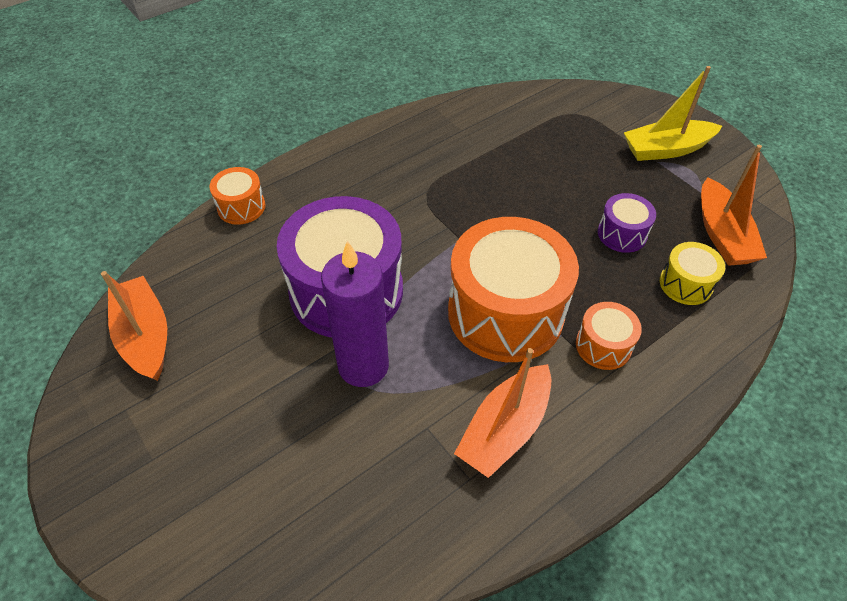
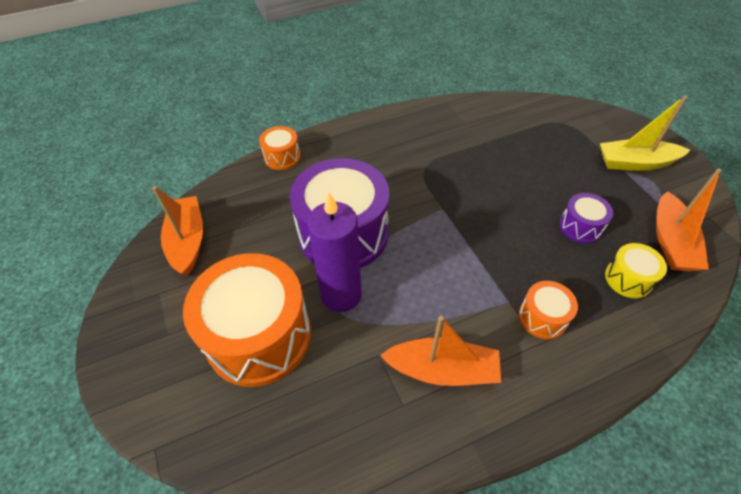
camera: 15 degrees right, 0 degrees up
(505, 312) = (465, 274): orange drum -> orange drum (259, 336)
(505, 429) = (442, 370): orange boat -> orange boat turned 135 degrees counterclockwise

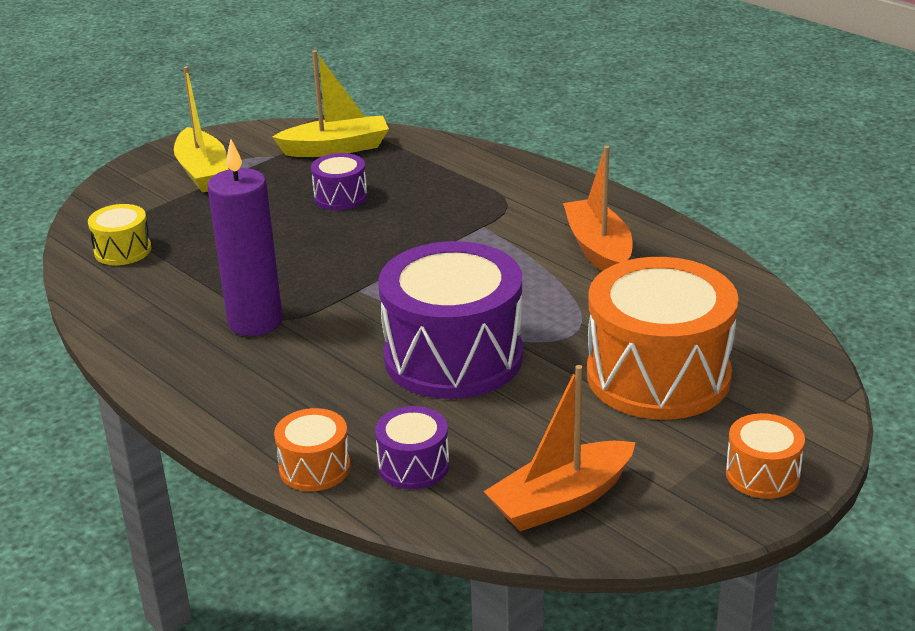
camera: 110 degrees left, 20 degrees down
(258, 191) = (413, 466): none -> purple drum
(341, 295) = (554, 332): purple candle -> purple candle (255, 322)
(542, 317) = (490, 205): orange drum -> orange drum (762, 474)
(628, 279) = (405, 167): yellow drum -> yellow drum (123, 250)
(671, 242) = (336, 148): orange boat -> yellow boat

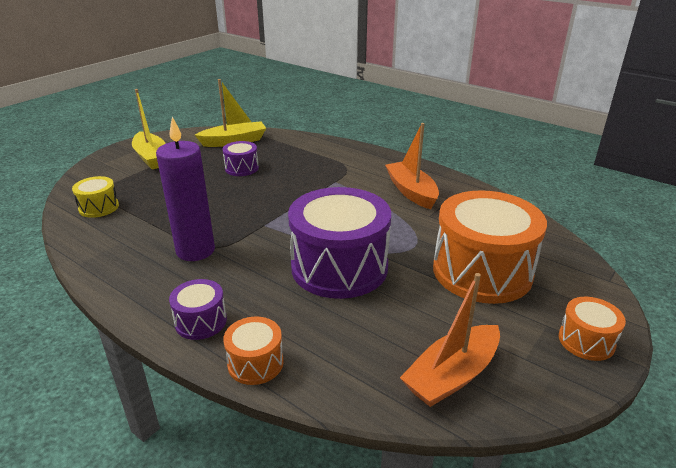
camera: 10 degrees left, 0 degrees up
(413, 466) = (332, 355): purple drum -> purple drum (201, 321)

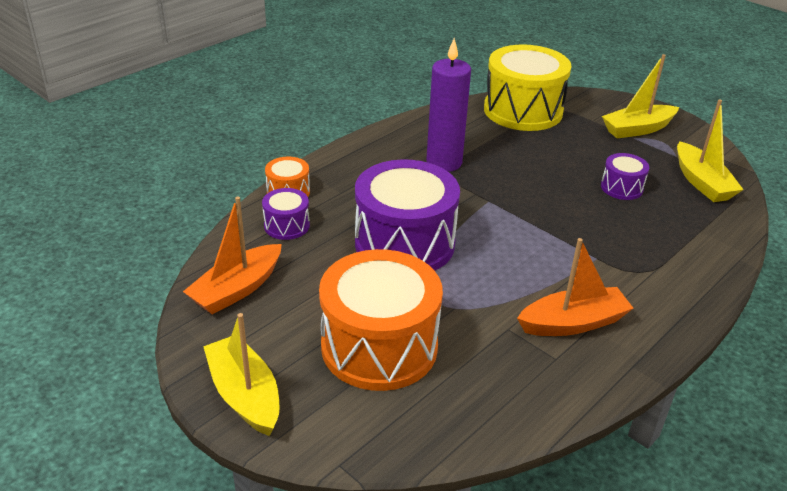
camera: 95 degrees right, 5 degrees up
(99, 207) = (523, 110): yellow drum -> yellow drum, size x2.16
(201, 321) = (343, 168): purple drum -> purple drum (287, 225)
(452, 375) = (237, 289): orange boat -> orange boat turned 105 degrees counterclockwise
(586, 341) = (245, 395): orange drum -> yellow boat

